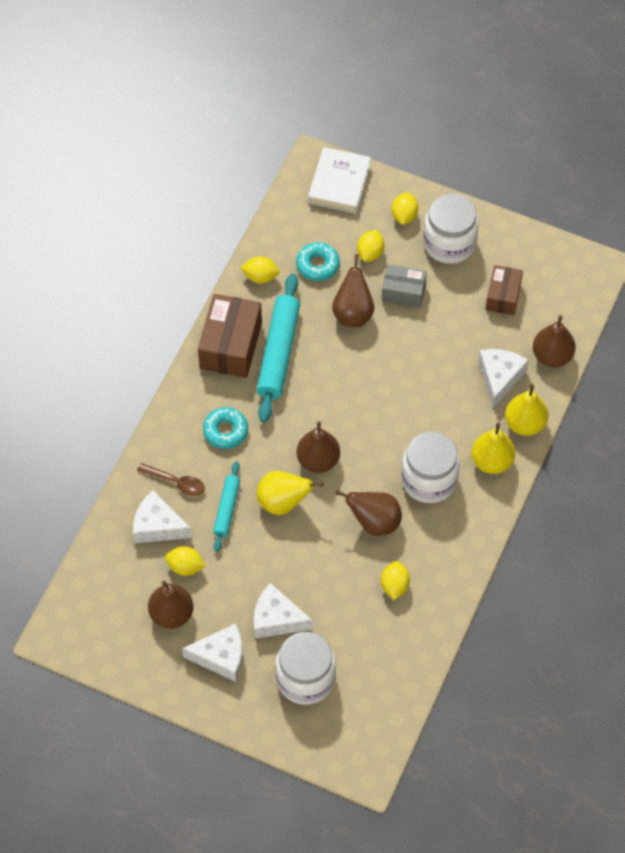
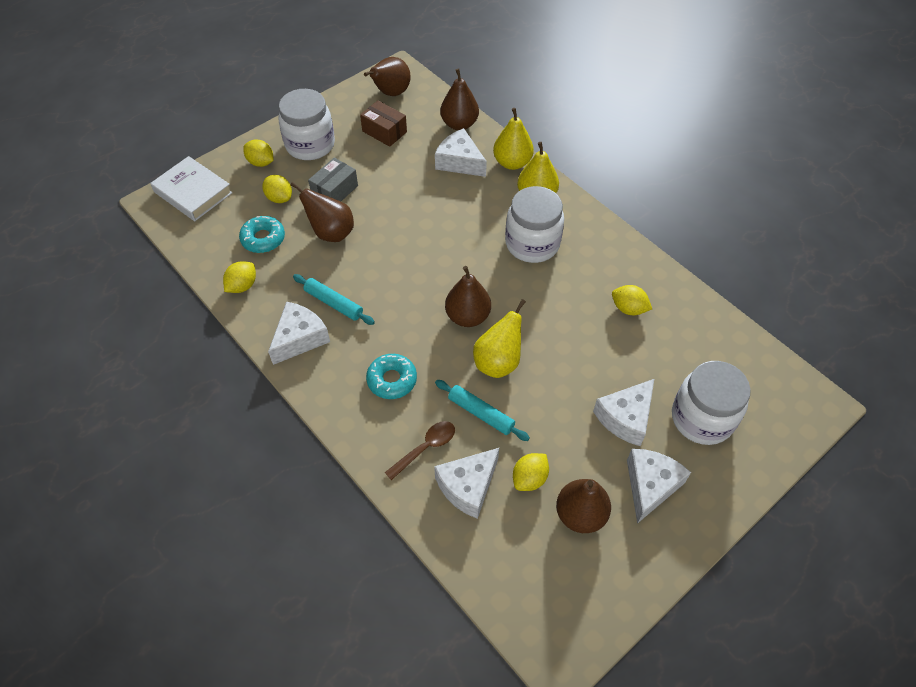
camera: 65 degrees left, 5 degrees down
(231, 345) = (299, 338): brown box -> white cheese
(278, 353) = (333, 303): turquoise rolling pin -> turquoise rolling pin, size x0.57
(374, 522) = (555, 298): brown pear -> brown pear (391, 93)

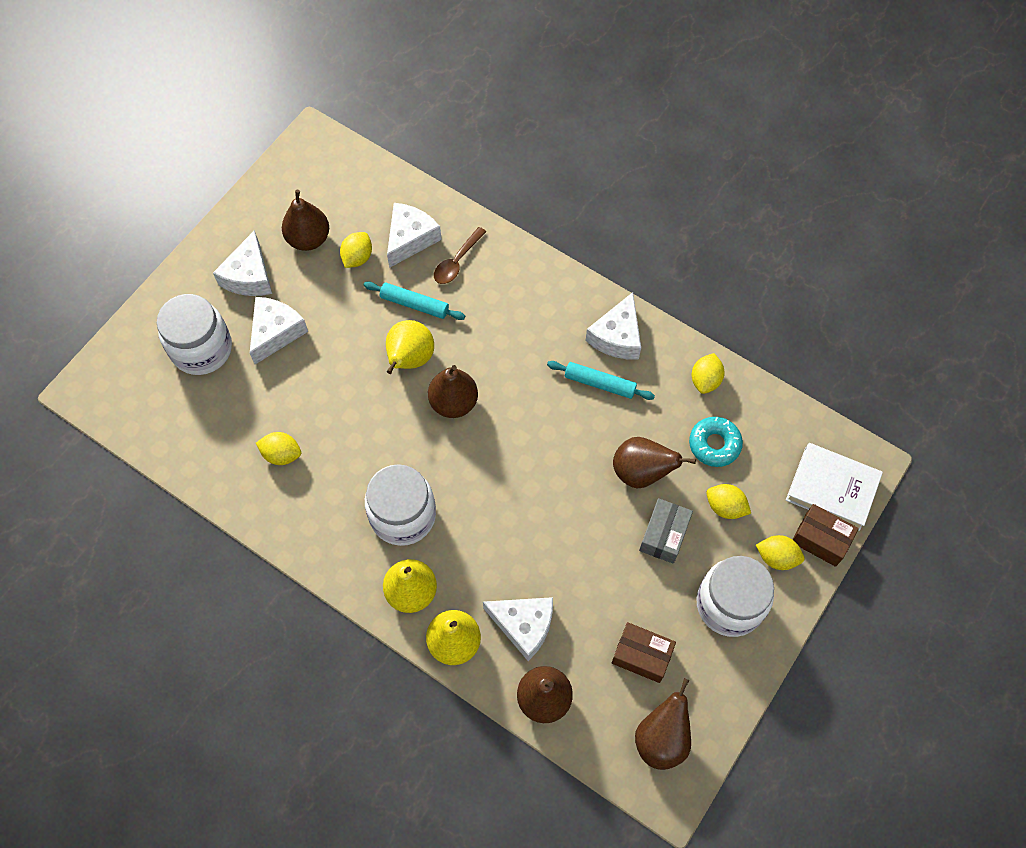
camera: 165 degrees right, 10 degrees up
(223, 166) = (820, 539): none -> brown box
(392, 380) = (509, 316): turquoise donut -> none

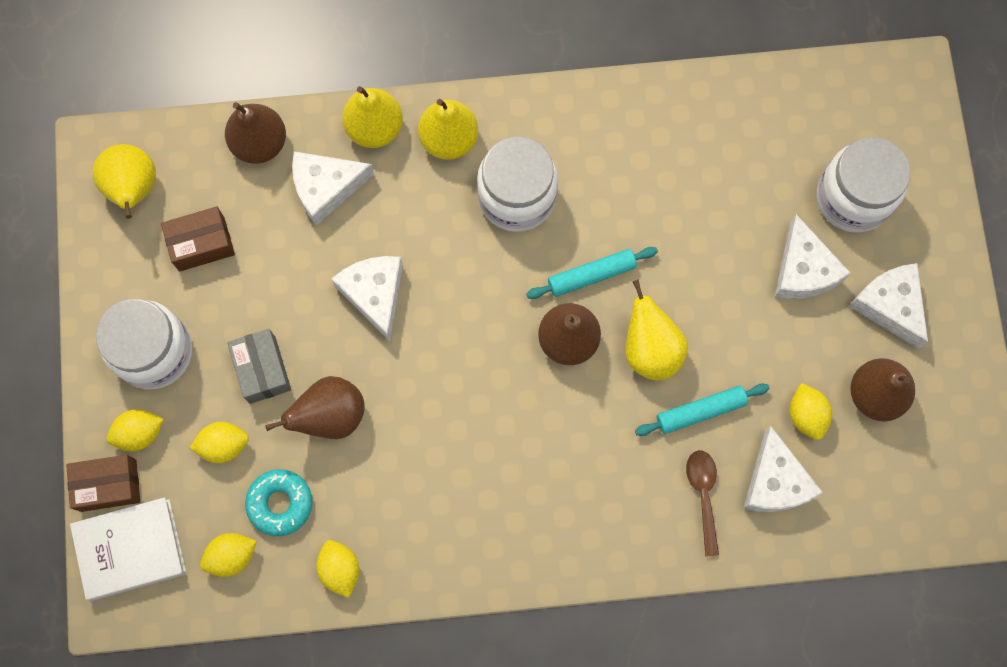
camera: 140 degrees right, 10 degrees up
(282, 454) = (677, 163): yellow lemon -> yellow lemon (232, 556)
(600, 383) = (443, 477): turquoise rolling pin -> turquoise rolling pin (591, 275)
(617, 336) = (468, 545): white cheese -> white cheese (375, 294)
(661, 738) = (134, 189): brown pear -> yellow pear

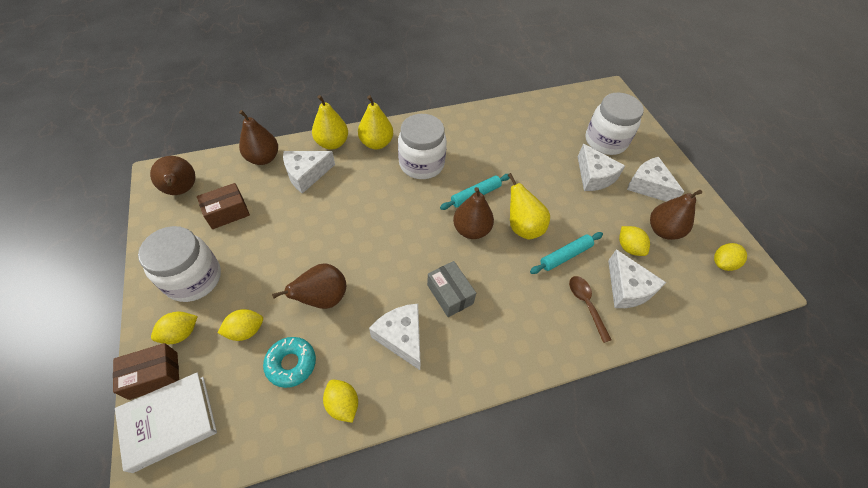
camera: 15 degrees left, 20 degrees down
(134, 189) = (182, 190): yellow pear -> brown pear
(232, 556) = (255, 411): yellow lemon -> yellow lemon (722, 263)
(262, 369) = (272, 277): grey box -> grey box (450, 294)
(375, 294) = (344, 223): white cheese -> white cheese (401, 337)

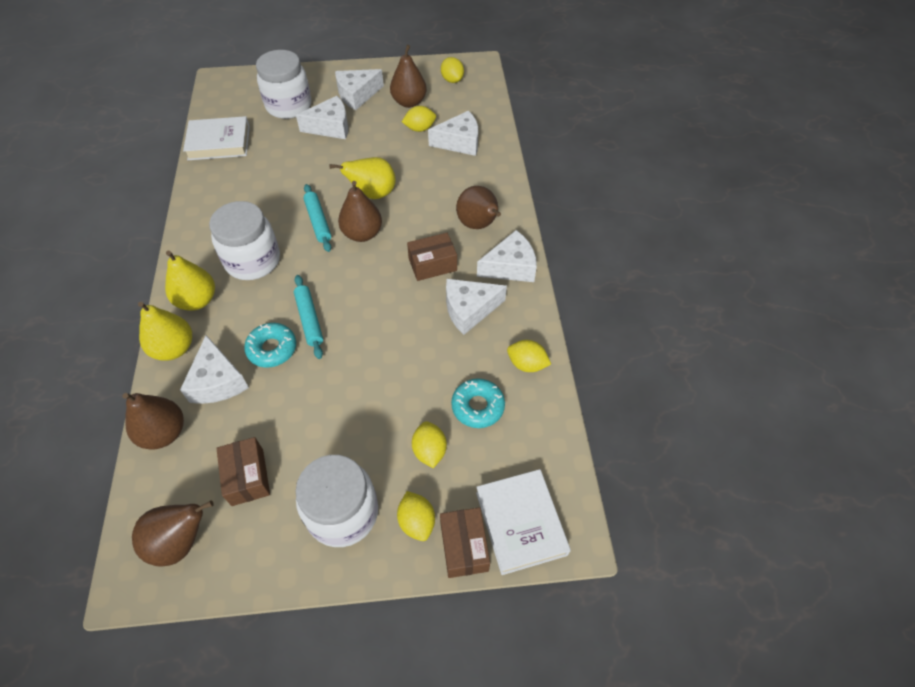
camera: 75 degrees left, 0 degrees up
(323, 298) = (408, 373): brown pear -> brown pear (478, 225)
(338, 198) = (272, 349): none -> turquoise donut
(343, 404) = (527, 364): yellow lemon -> yellow lemon turned 45 degrees clockwise
(450, 294) = (432, 264): grey box -> brown box
(465, 369) = (510, 267): none -> white cheese
(539, 110) = (219, 142): none -> white book
(565, 256) = (415, 172): turquoise rolling pin -> turquoise rolling pin (309, 319)
(586, 304) = (468, 172): brown spoon -> none

